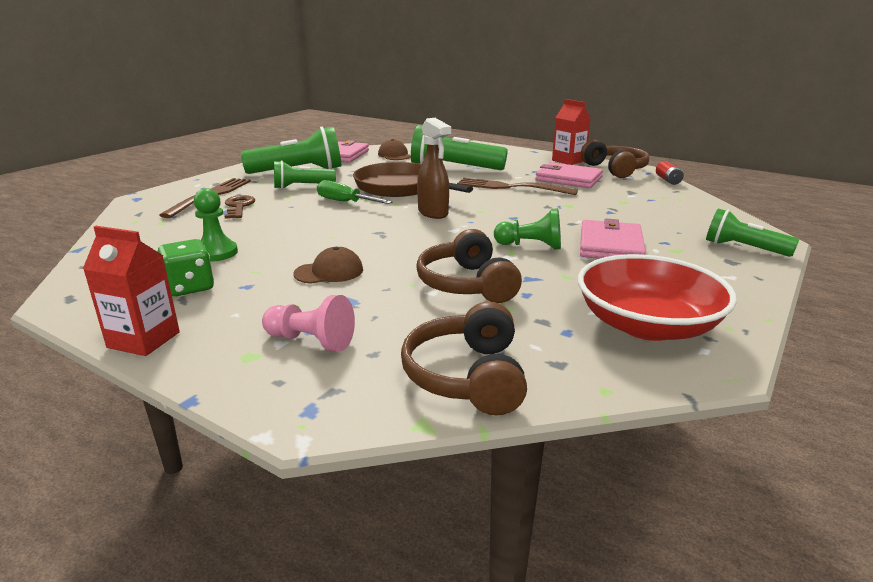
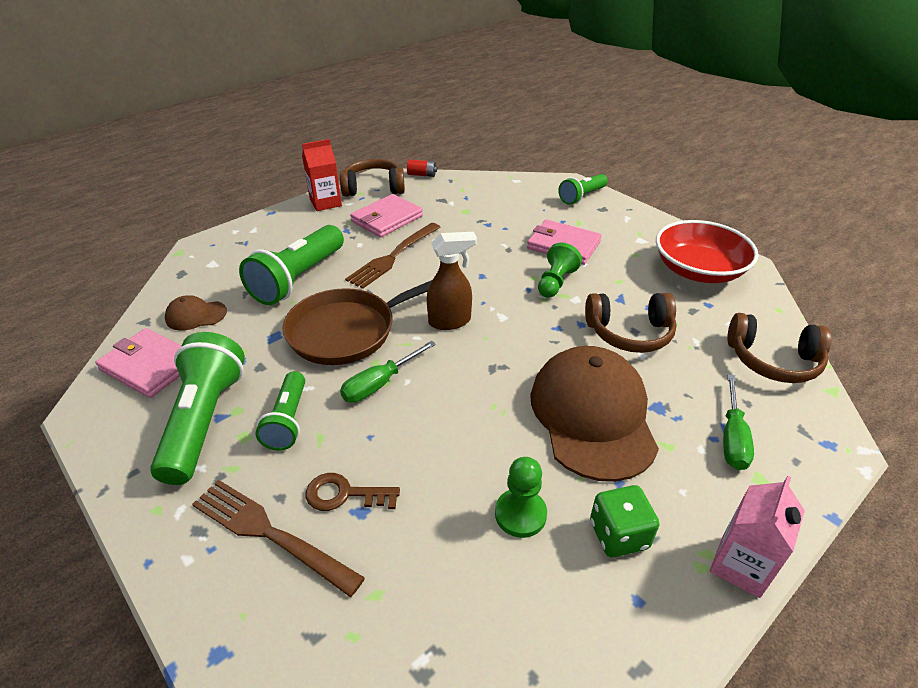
camera: 75 degrees left, 15 degrees up
(144, 340) = (740, 565): red carton -> pink carton
(311, 341) = (732, 437): pink pawn -> green screwdriver
(329, 272) = (592, 415): brown cap -> brown cap, size x2.27

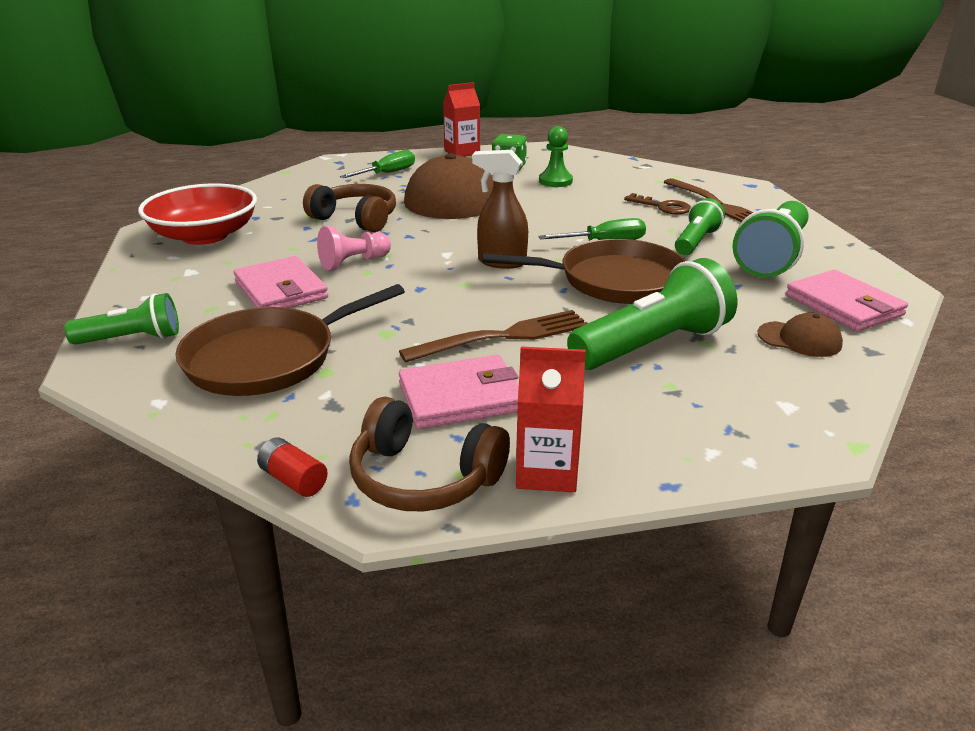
camera: 150 degrees left, 10 degrees down
(502, 208) = (268, 358): none -> brown pan
(555, 282) = (353, 262): green pawn -> pink pawn
(740, 565) = (462, 152): pink carton -> red carton
(773, 360) = (288, 186): brown headphones -> none

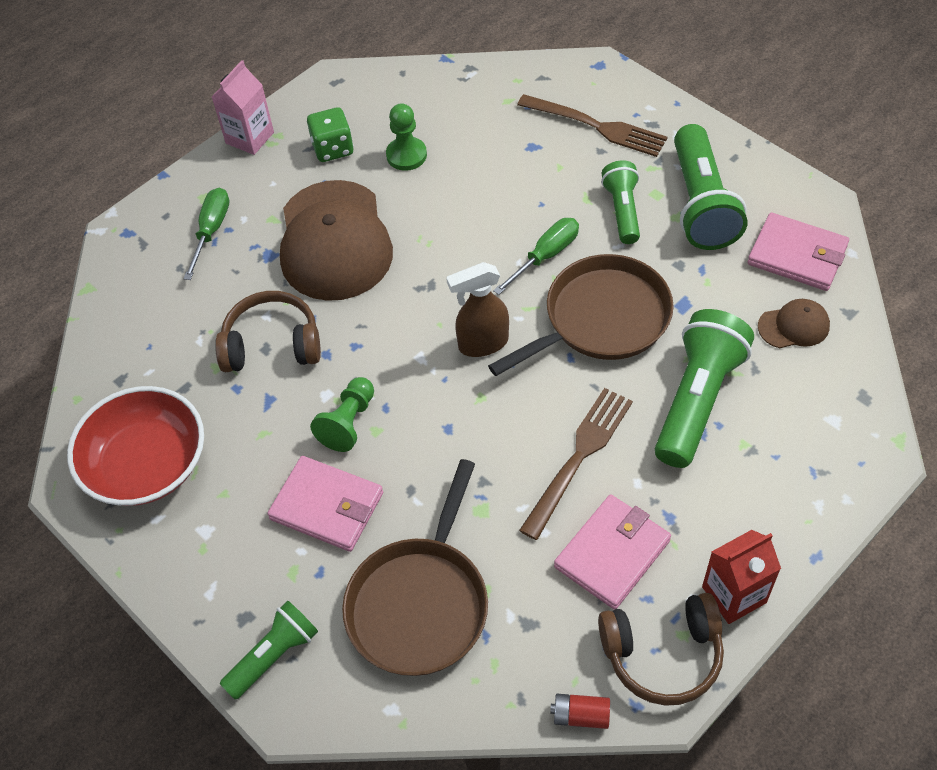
camera: 30 degrees left, 25 degrees up
(353, 262) = (348, 422): pink pawn -> green pawn
(462, 152) = (250, 138): red carton -> pink carton
(663, 207) = (549, 156): brown key -> none

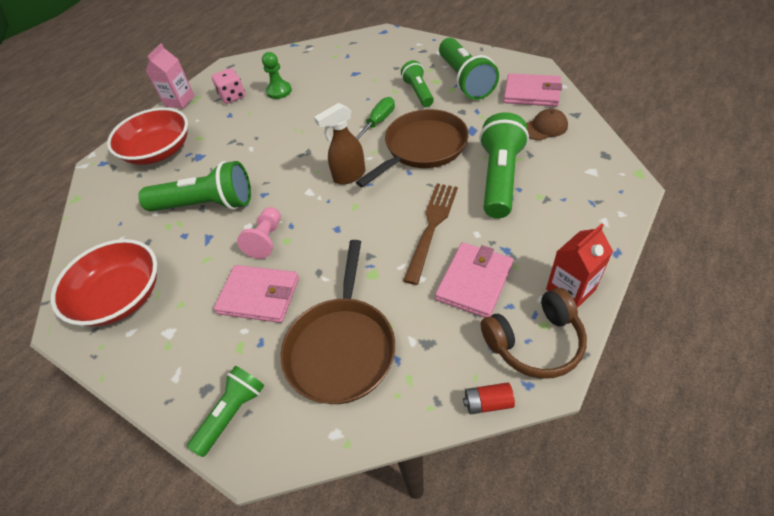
camera: 10 degrees left, 5 degrees down
(211, 231) = (159, 151): green screwdriver -> red bowl
(272, 344) = (206, 205): brown headphones -> green flashlight
(333, 148) = (232, 96): green dice -> pink dice
(334, 241) = (240, 141): brown cap -> none
(348, 422) = (266, 240): green pawn -> pink pawn
(596, 126) = (390, 57): brown fork -> none

